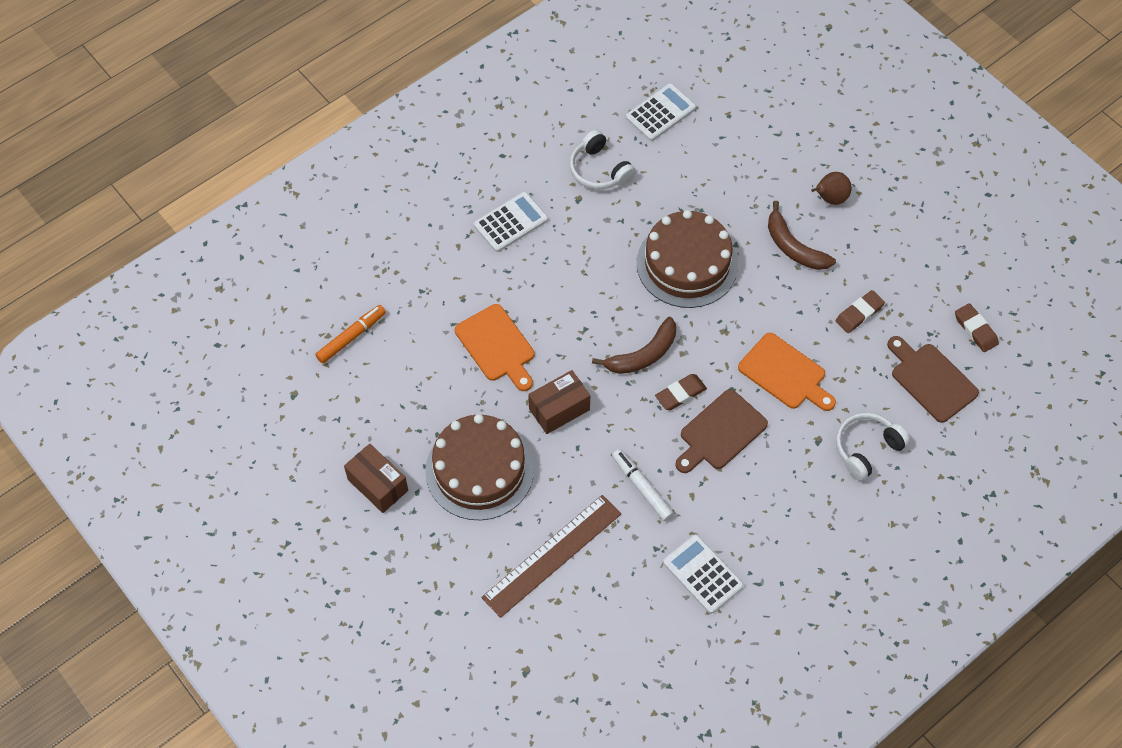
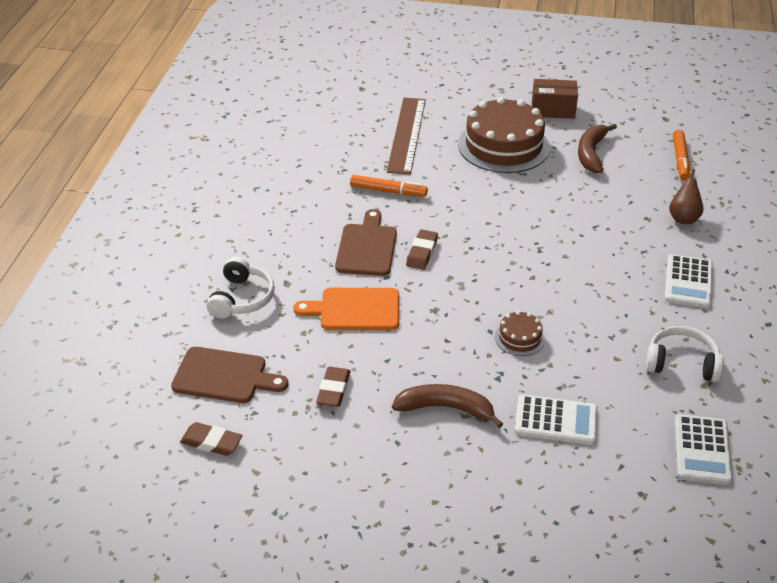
camera: 140 degrees right, 20 degrees down
(497, 346) = (584, 207): orange cutting board -> none
(559, 409) = (495, 199): brown box -> none
(642, 488) = (388, 191): white marker -> orange marker
(643, 355) = (478, 259): brown banana -> brown banana (591, 153)
(687, 264) = (519, 338): brown cake -> brown cake, size x0.45
(702, 574) = (299, 173): white calculator -> white calculator (556, 420)
(830, 198) = (457, 476): brown pear -> brown pear (683, 218)

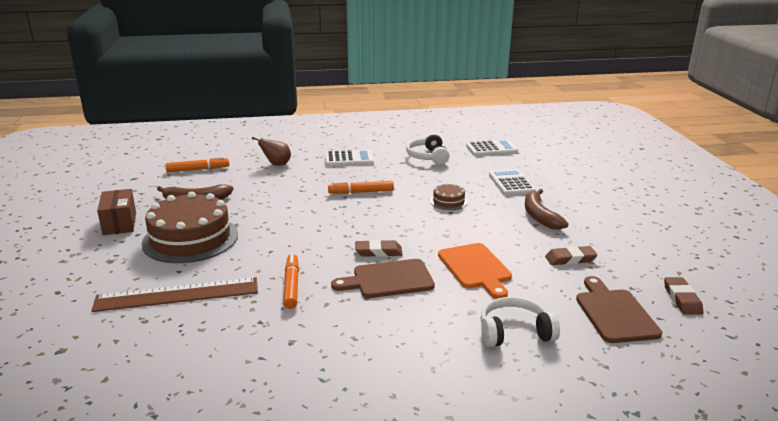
camera: 110 degrees left, 15 degrees down
(573, 271) = (361, 192): none -> orange marker

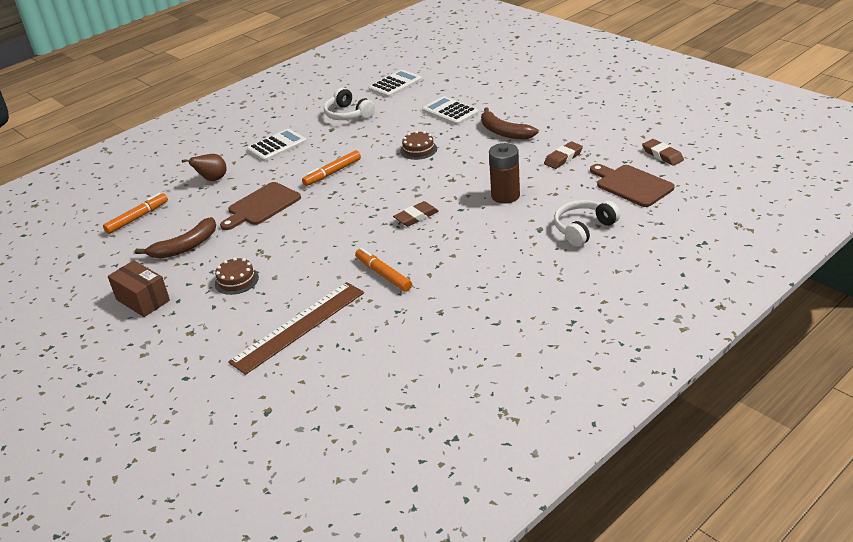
camera: 30 degrees left, 10 degrees up
(190, 238) = (236, 280): brown cake -> brown cake, size x0.45
(389, 279) = (452, 234): brown cutting board -> brown cutting board (262, 206)
(475, 268) = (505, 196): orange cutting board -> brown battery

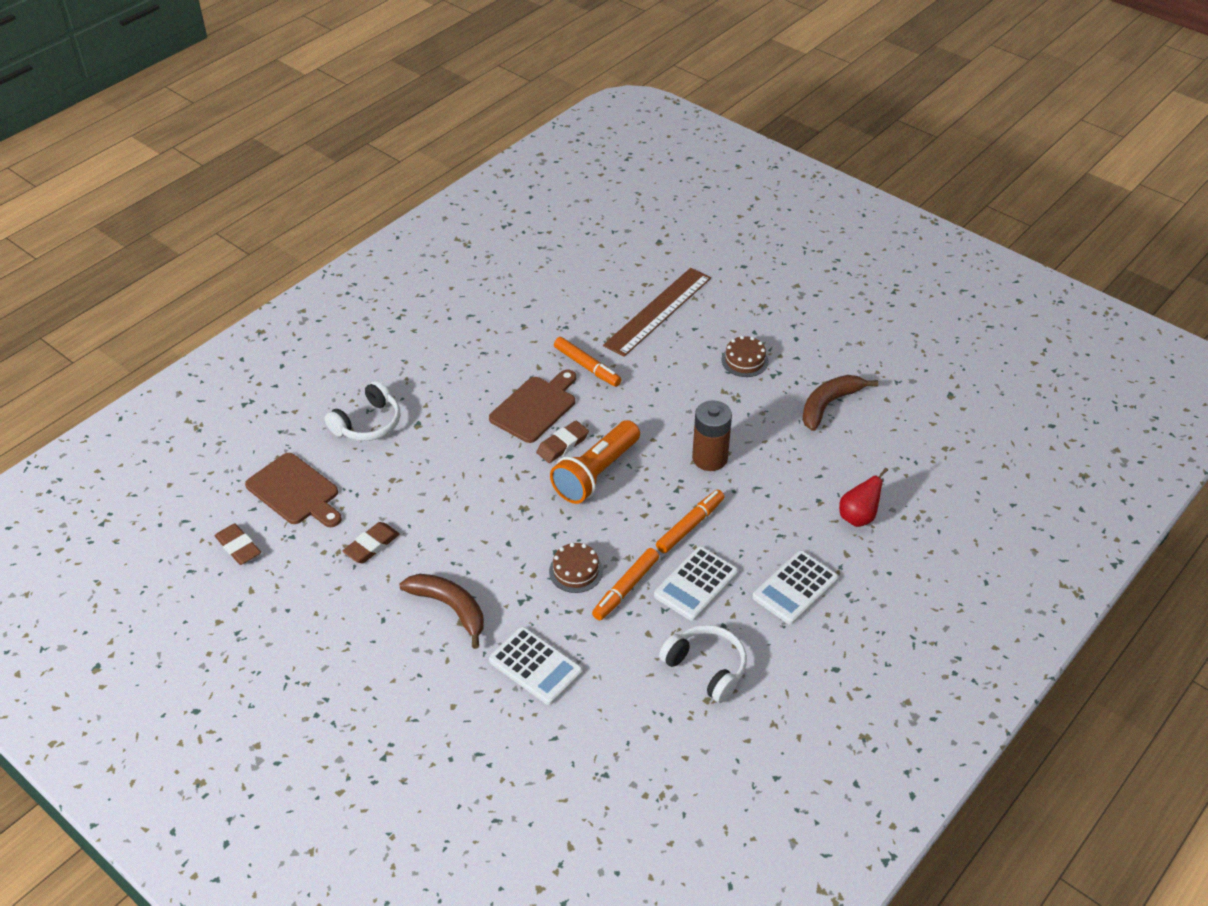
camera: 170 degrees right, 10 degrees up
(137, 218) = (920, 450): orange marker -> orange marker (626, 589)
(143, 300) = (834, 339): brown box -> none
(212, 179) = (858, 517): brown pear -> red pear
(262, 206) = (764, 467): brown cutting board -> brown cutting board (535, 407)
(393, 200) = (596, 473): none -> orange flashlight
(395, 84) = (643, 761): white calculator -> white calculator (696, 584)
(505, 196) = (454, 477): brown battery -> brown battery (710, 458)

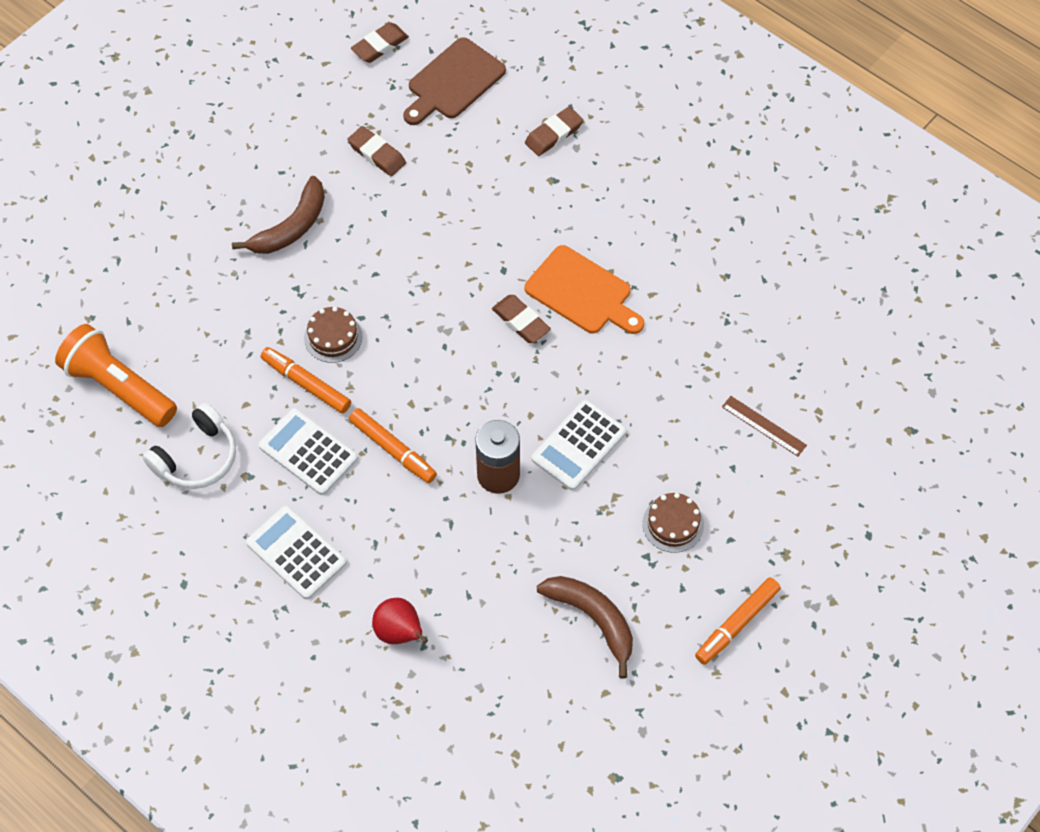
camera: 90 degrees right, 15 degrees up
(368, 423) = (553, 134): white headphones -> brown eraser
(535, 407) = (582, 293): brown cutting board -> orange cutting board
(535, 666) = (213, 303): white calculator -> white calculator (579, 445)
(587, 366) = (654, 345): orange marker -> orange marker (737, 624)
(596, 473) = (475, 355): orange flashlight -> orange flashlight (119, 387)
(658, 311) = (763, 426): brown ruler -> brown ruler, size x0.47

